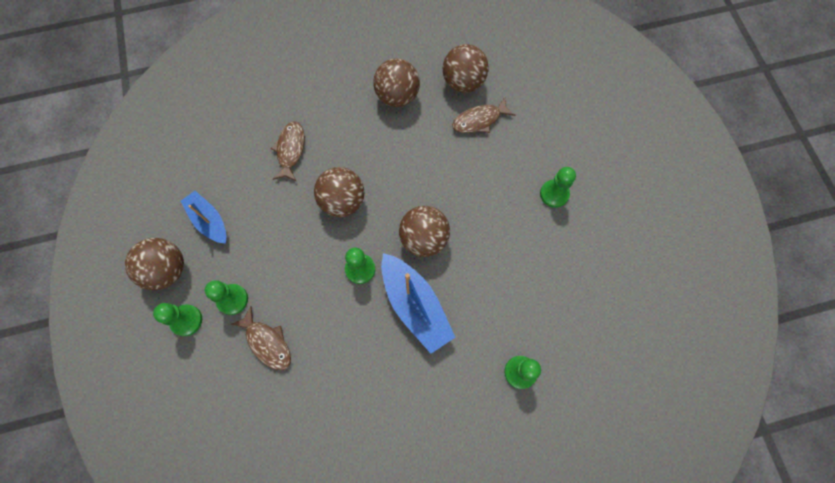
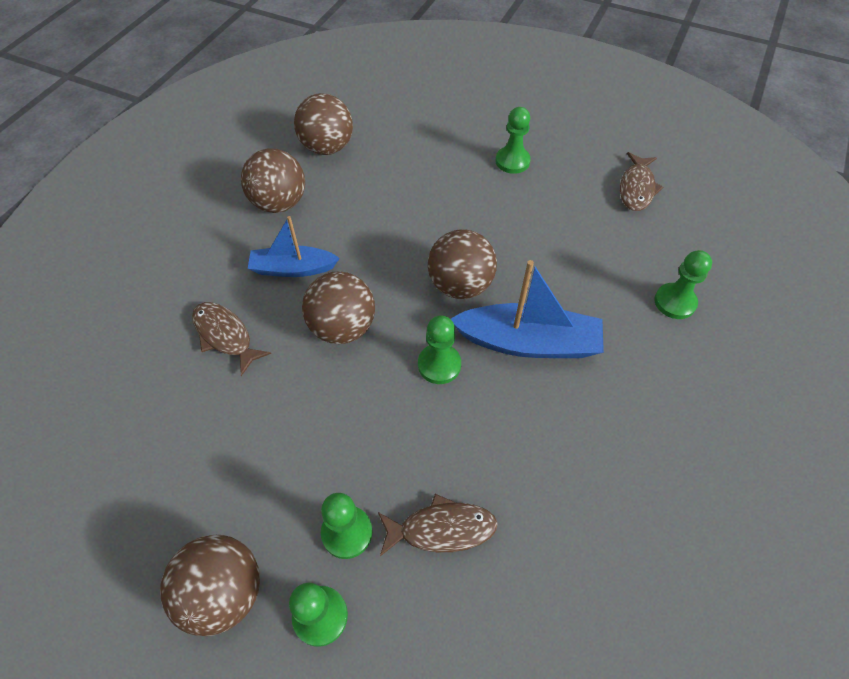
camera: 50 degrees left, 15 degrees down
(209, 221) = (213, 488): blue boat -> blue boat (293, 269)
(479, 120) = (380, 162): brown fish -> brown fish (636, 188)

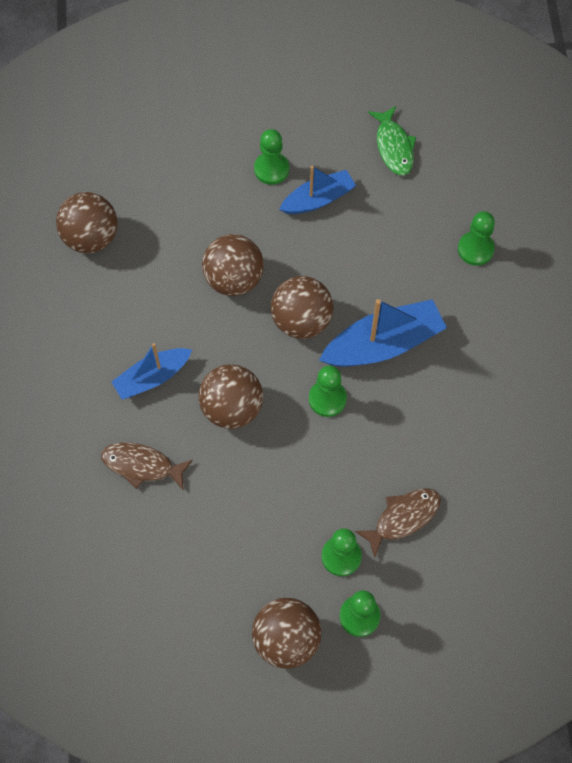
camera: 30 degrees left, 10 degrees up
(279, 203) = (91, 320): brown ball -> brown ball (234, 279)
(540, 199) = (318, 199): none -> blue boat
(636, 188) = (393, 147): brown fish -> green fish

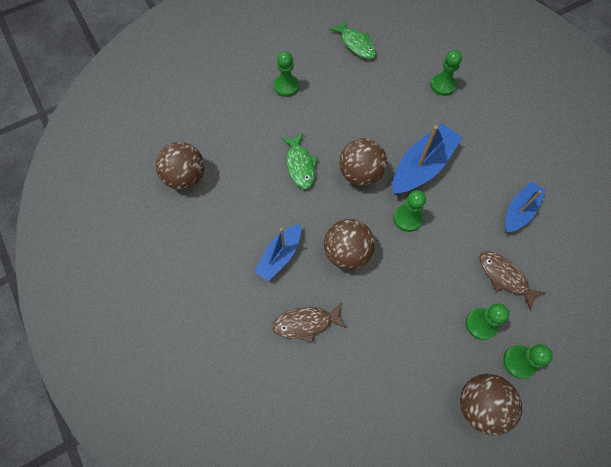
camera: 25 degrees left, 0 degrees up
(234, 279) = (300, 165): brown ball -> green fish
(318, 199) = (327, 93): blue boat -> blue boat (519, 211)
(403, 518) = (504, 277): brown fish -> brown fish turned 75 degrees counterclockwise

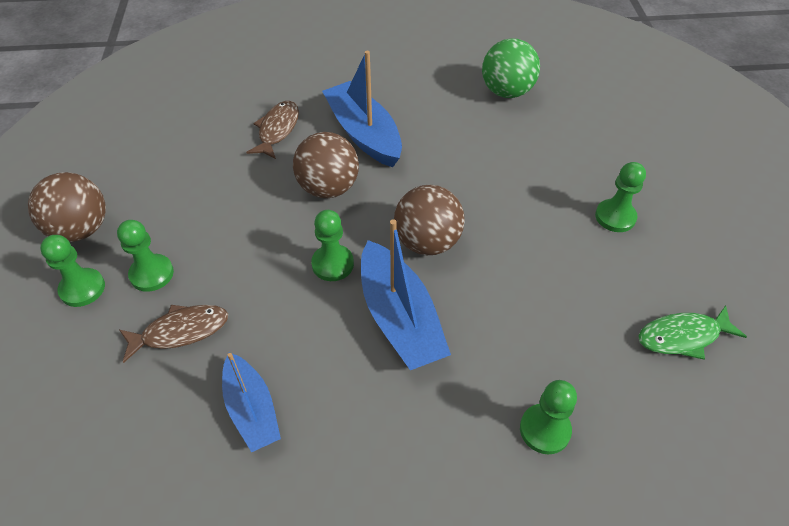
camera: 115 degrees right, 15 degrees down
(185, 177) = (506, 92): brown ball -> green ball
(279, 256) = (364, 134): blue boat -> blue boat, size x1.54
(300, 165) = (473, 188): green fish -> none

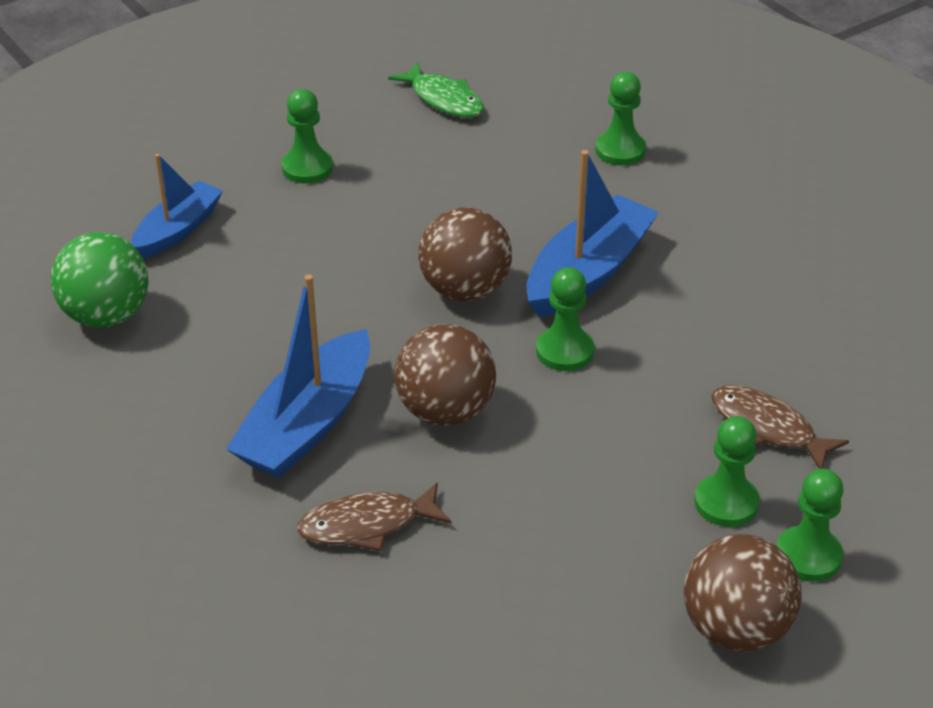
camera: 120 degrees left, 10 degrees down
(251, 409) = (788, 327): blue boat -> blue boat (178, 230)

